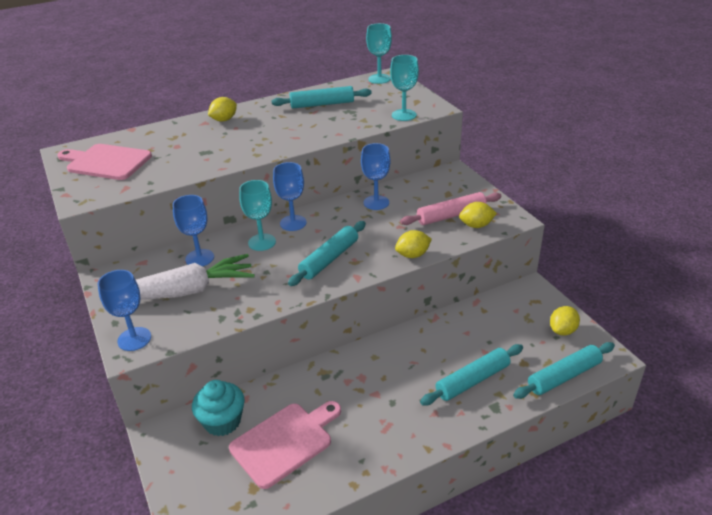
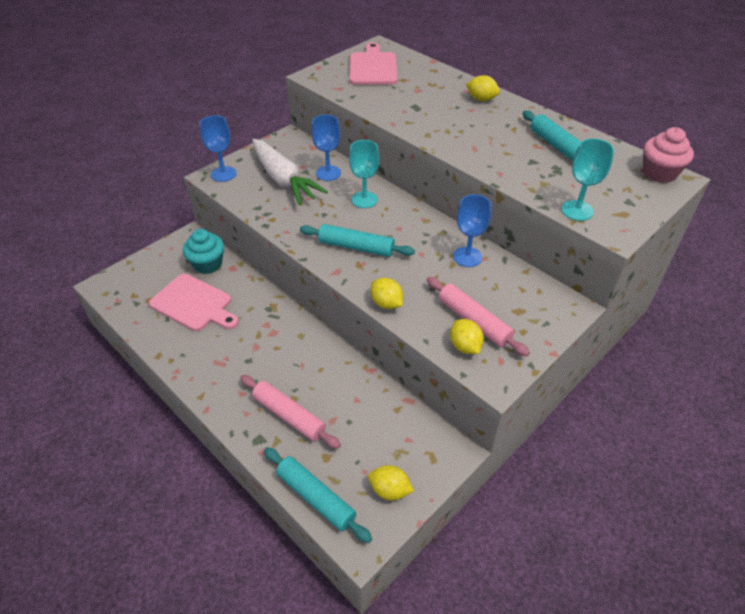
camera: 70 degrees right, 10 degrees up
(293, 223) = (402, 210): blue goblet -> none
(379, 79) = (659, 173): turquoise goblet -> pink cupcake
(472, 380) = (289, 416): turquoise rolling pin -> pink rolling pin

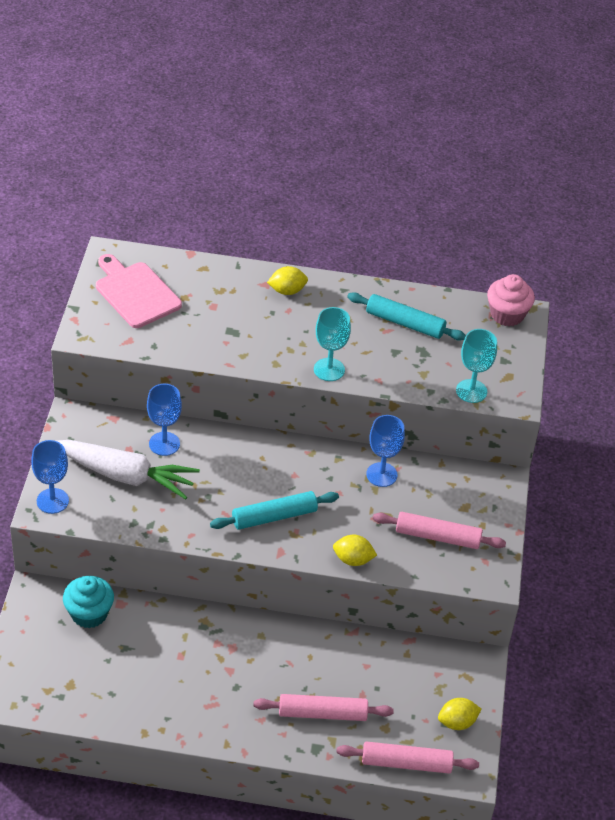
camera: 40 degrees left, 0 degrees up
(194, 304) = (122, 663): pink cutting board -> none
(316, 497) = (406, 763): turquoise rolling pin -> pink rolling pin
(364, 200) = (232, 458): turquoise goblet -> turquoise goblet (329, 369)
(465, 346) = (449, 564): yellow lemon -> none

